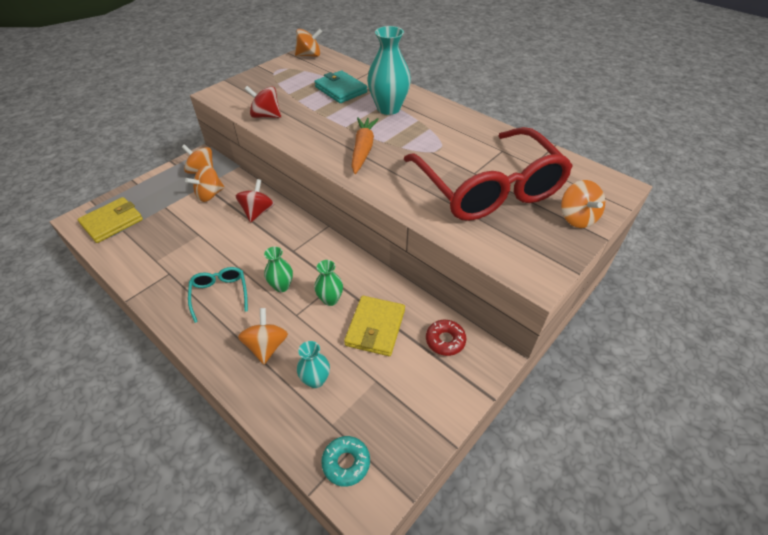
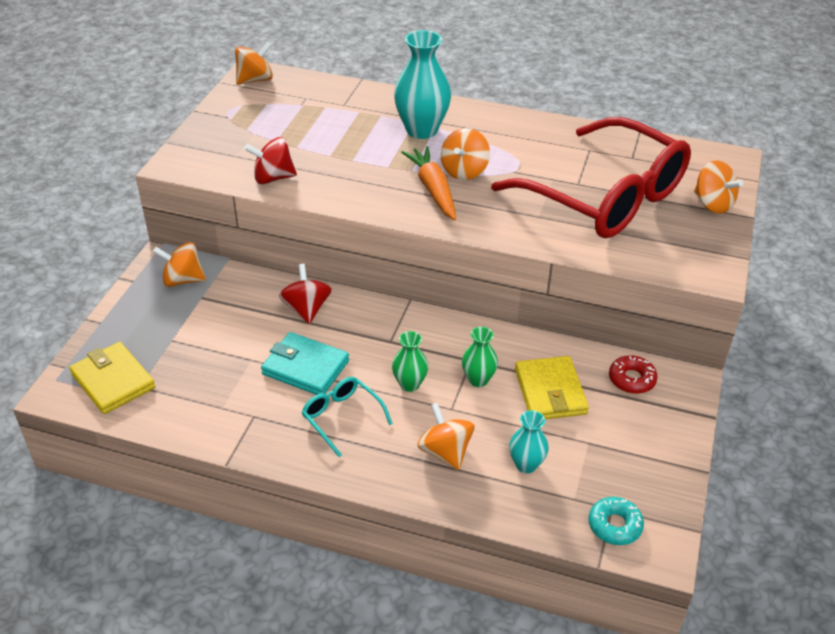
camera: 25 degrees left, 5 degrees down
(112, 222) = (113, 381): yellow wallet -> yellow wallet turned 60 degrees counterclockwise
(209, 195) = (221, 306): orange spinning top -> orange spinning top (464, 171)
(341, 90) = (340, 119): turquoise wallet -> turquoise wallet (305, 367)

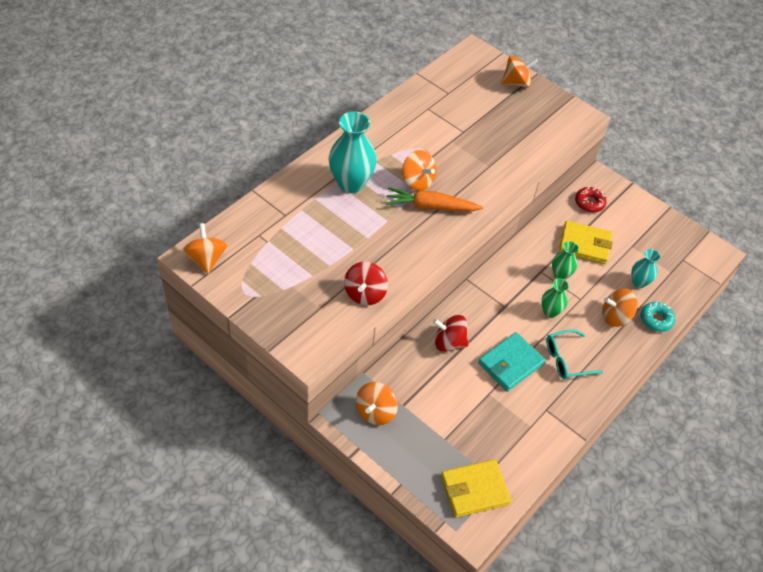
camera: 70 degrees left, 10 degrees up
(603, 196) = (483, 126): red glasses -> none
(614, 525) = (695, 263): turquoise donut -> turquoise donut (656, 319)

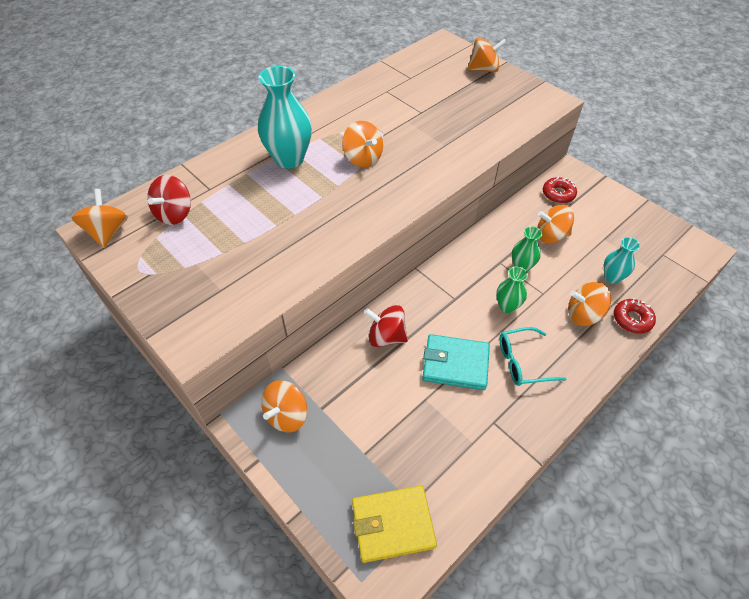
camera: 10 degrees right, 0 degrees up
(365, 293) = (278, 275): red spinning top -> red spinning top (175, 214)
(431, 207) = (373, 184): orange carrot -> none
(510, 363) = (455, 364): turquoise wallet -> turquoise wallet turned 45 degrees clockwise
(584, 244) = (551, 236): yellow wallet -> orange spinning top
(656, 319) = (632, 319): turquoise donut -> red donut

